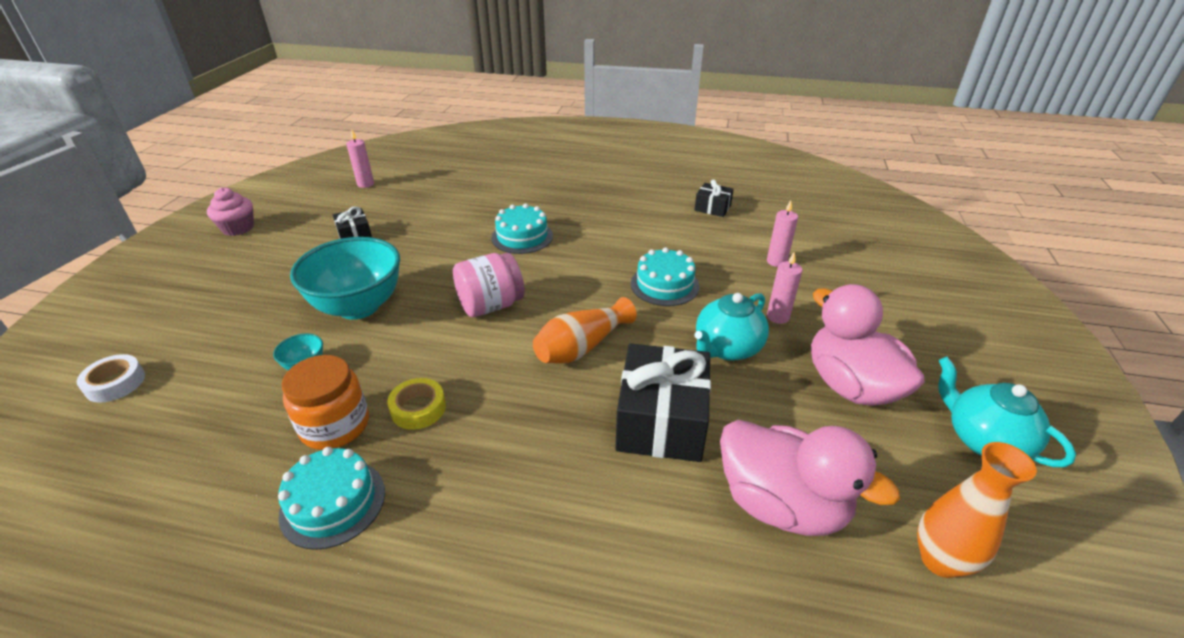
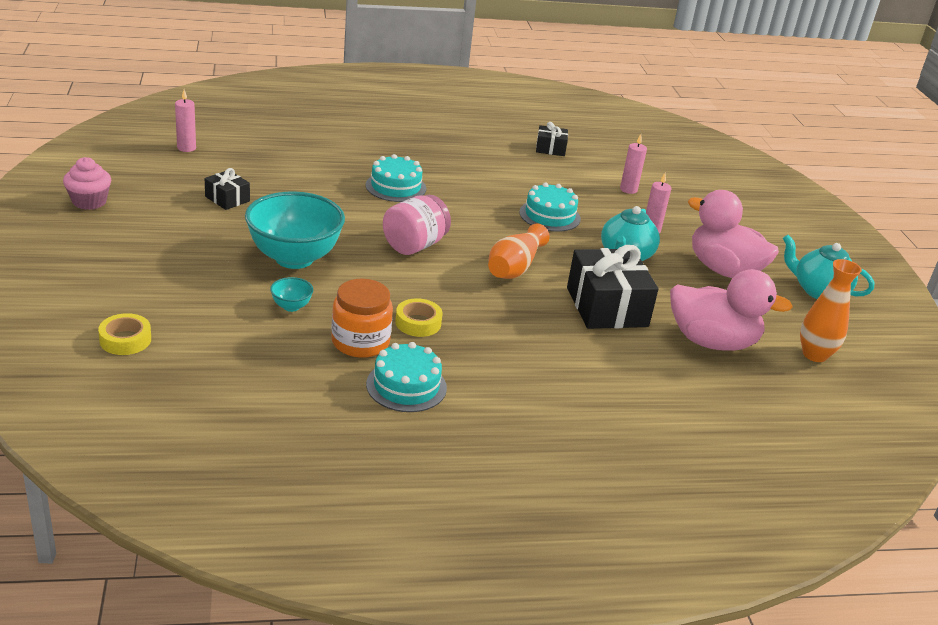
camera: 25 degrees left, 5 degrees down
(115, 383) = (125, 340): white tape -> yellow tape

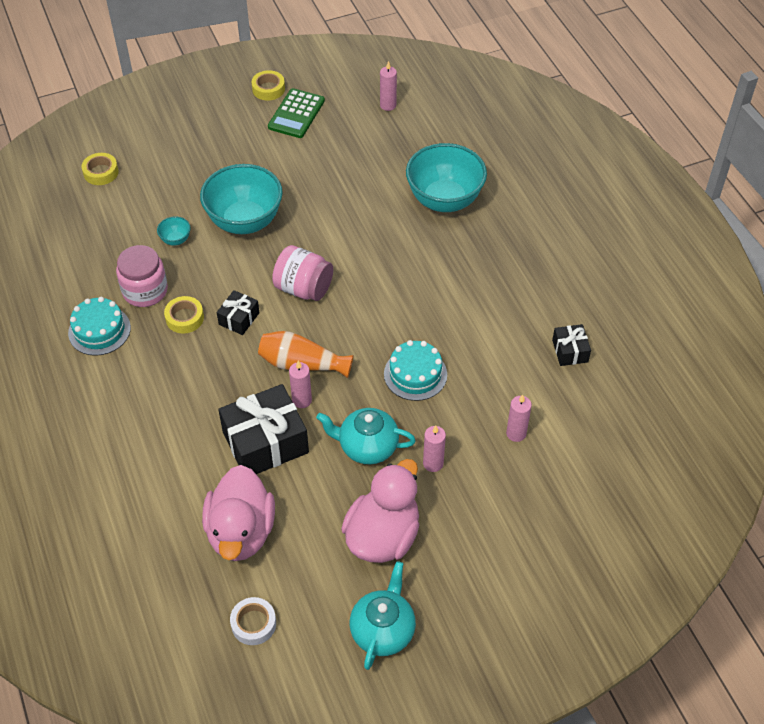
camera: 80 degrees right, 20 degrees up
(89, 202) = (268, 89): pink cupcake -> yellow tape
(149, 195) = (296, 114): none -> green calculator
(227, 199) = (316, 156): black gift -> black gift (239, 318)
(343, 154) = (444, 200): none -> turquoise bowl
(360, 342) = (145, 291): orange jar -> pink jar
(396, 187) = (403, 251): turquoise cake -> none
(560, 277) = (302, 400): none -> pink candle
(814, 355) = (253, 624): orange vase -> white tape

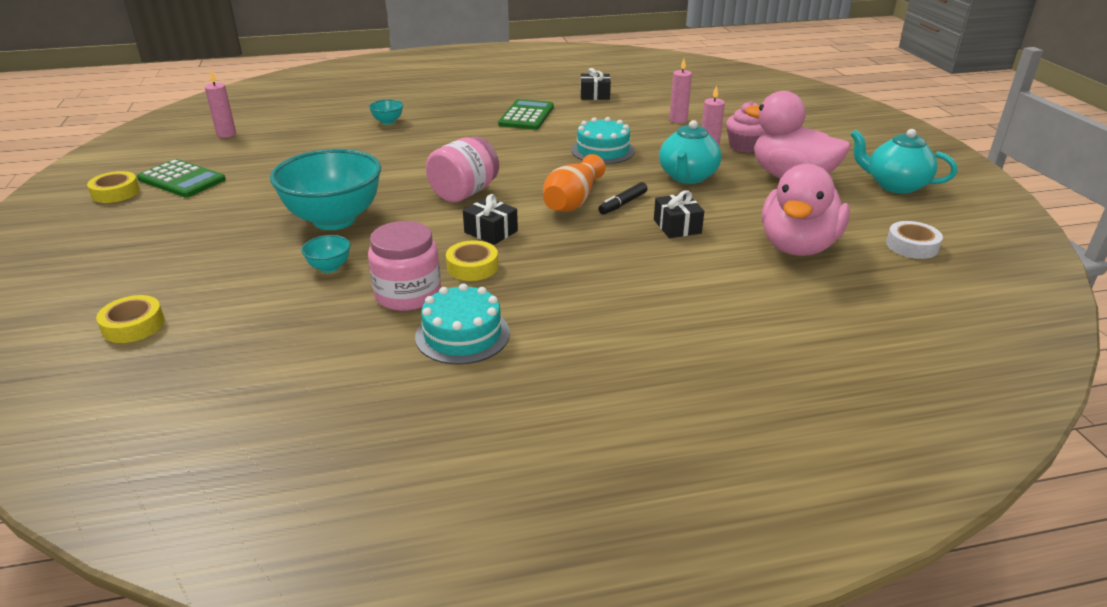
camera: 80 degrees left, 20 degrees down
(241, 532) = (798, 246): pink duck -> pink duck turned 105 degrees clockwise
(265, 442) = (677, 226): black gift -> black gift, size x0.50
(302, 400) = (622, 204): pink candle -> black marker
(444, 200) = (388, 122): turquoise bowl -> turquoise bowl, size x0.41
(454, 496) = (744, 146): none -> pink cupcake
(490, 301) = (526, 116): none -> green calculator

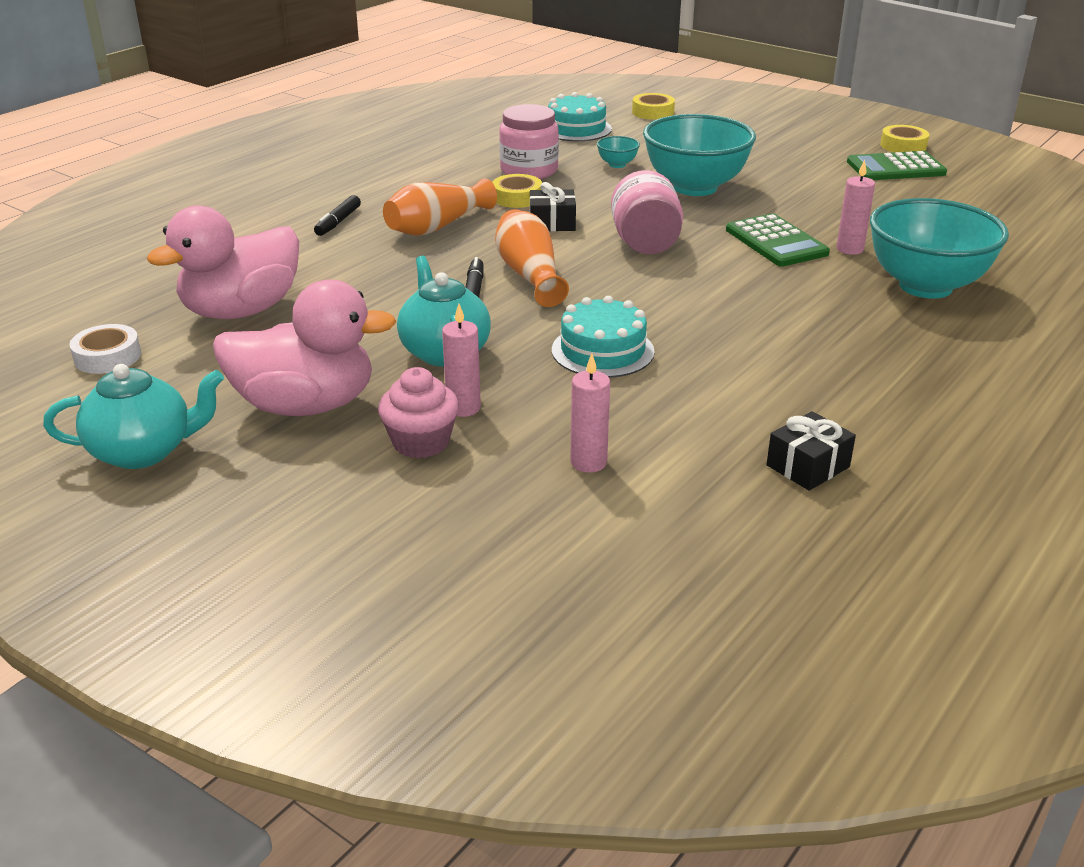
camera: 140 degrees right, 0 degrees up
(226, 134) = (1010, 209): pink candle -> pink candle (849, 249)
(388, 122) = (925, 286): turquoise bowl -> turquoise bowl, size x2.45
(462, 335) = (450, 166): turquoise cake -> turquoise cake (576, 129)
(526, 116) = (805, 369): green calculator -> green calculator (776, 242)
(577, 264) = (437, 226): none -> orange vase
(653, 304) = (338, 222): none -> black marker
(677, 226) = (388, 287): black gift -> none
(798, 246) = (241, 310): pink duck -> pink duck turned 120 degrees counterclockwise

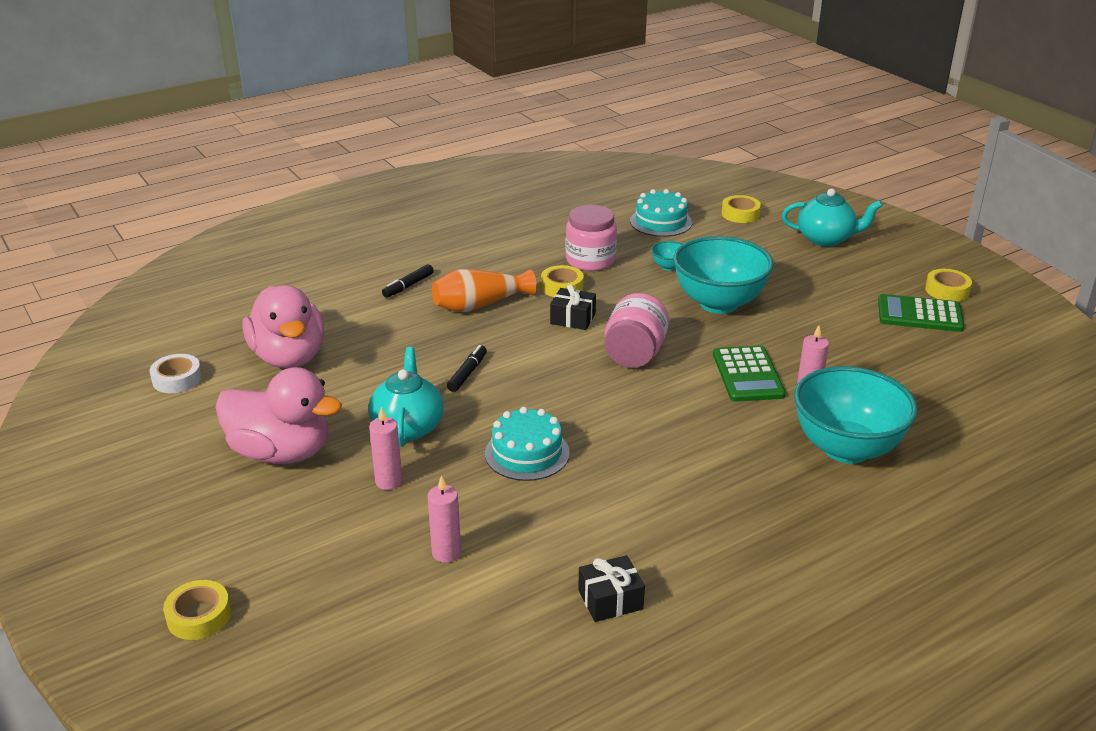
camera: 20 degrees right, 0 degrees up
(144, 451) = (154, 466): turquoise teapot -> turquoise teapot (826, 239)
(241, 310) = (289, 357): pink duck -> pink duck turned 90 degrees counterclockwise
(327, 596) = (199, 616): none -> yellow tape
(421, 442) = (339, 504): pink cupcake -> none
(529, 275) = (520, 367): orange vase -> none

